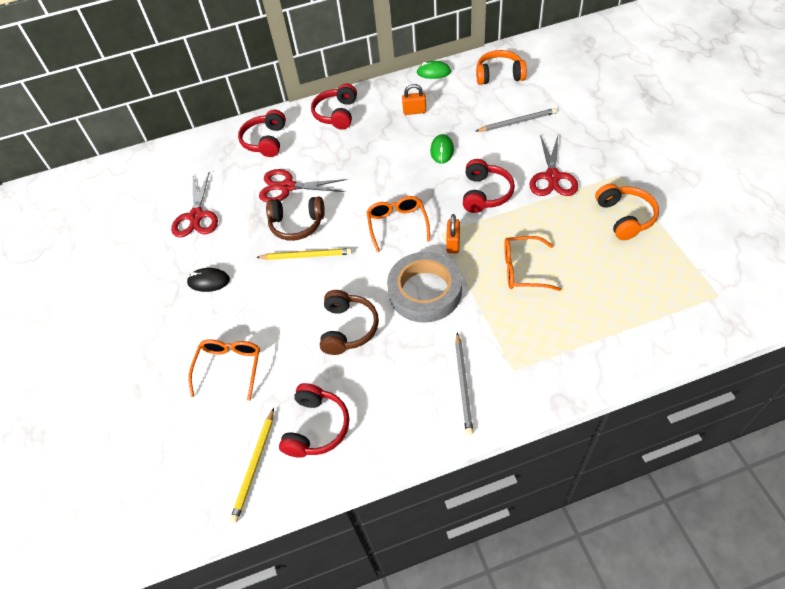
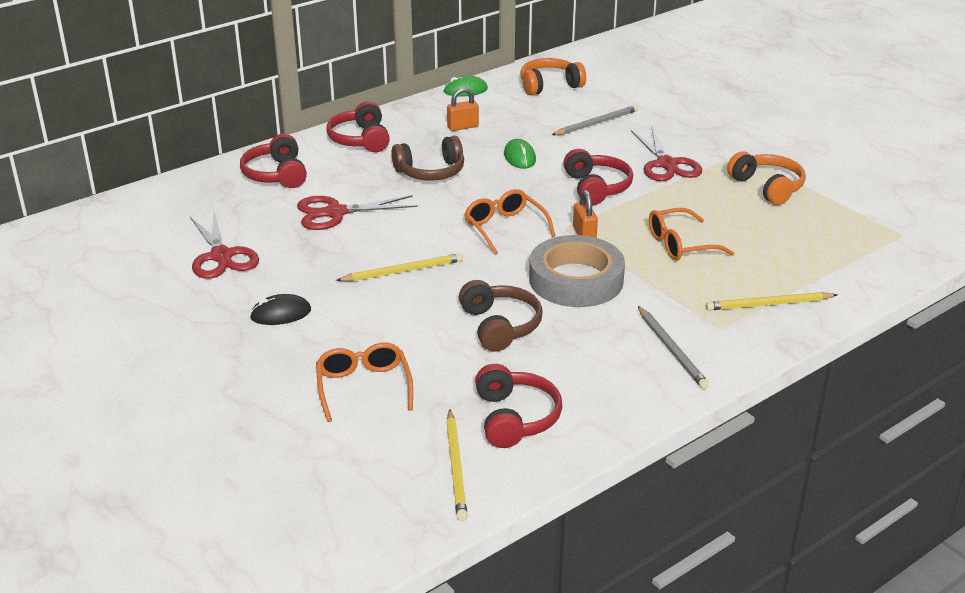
camera: 25 degrees left, 20 degrees down
(297, 224) = (371, 245): brown headphones -> brown headphones (431, 172)
(564, 352) = (768, 304): none -> yellow pencil

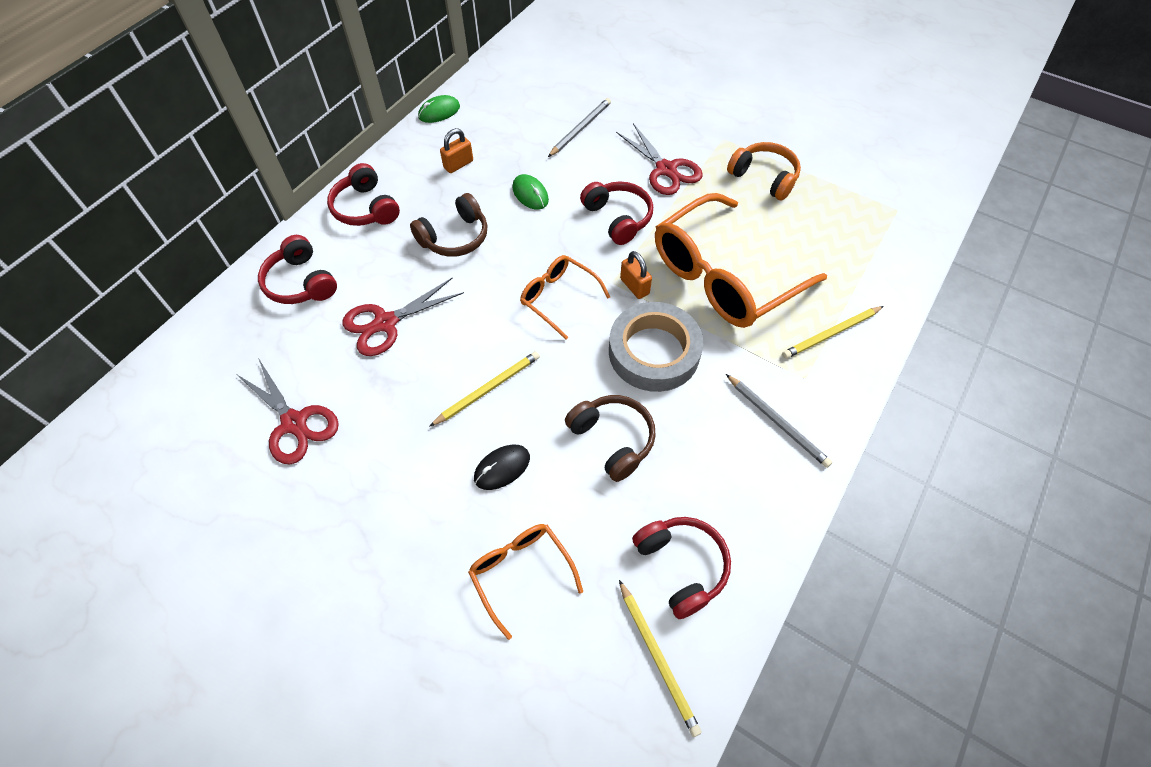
camera: 20 degrees left, 25 degrees up
(280, 314) = (392, 491): black mouse -> black mouse (502, 468)
(549, 85) = (516, 87): orange headphones -> none
(681, 245) = (724, 275): orange glasses -> orange glasses, size x1.99

